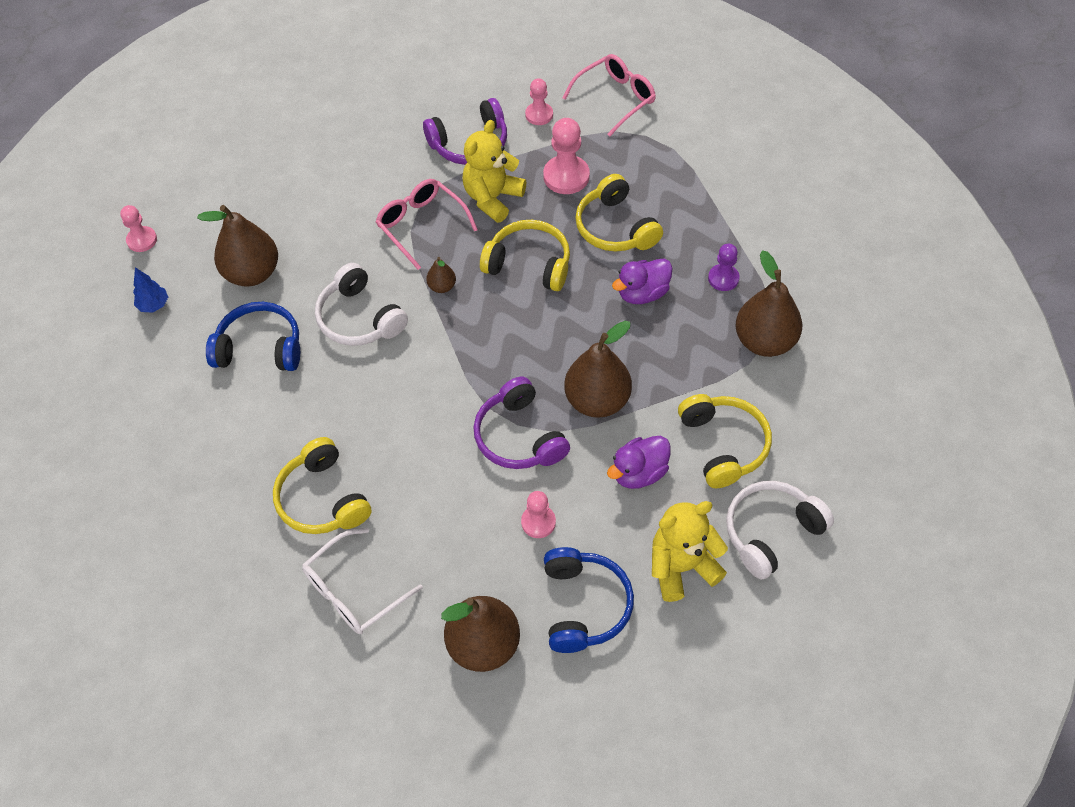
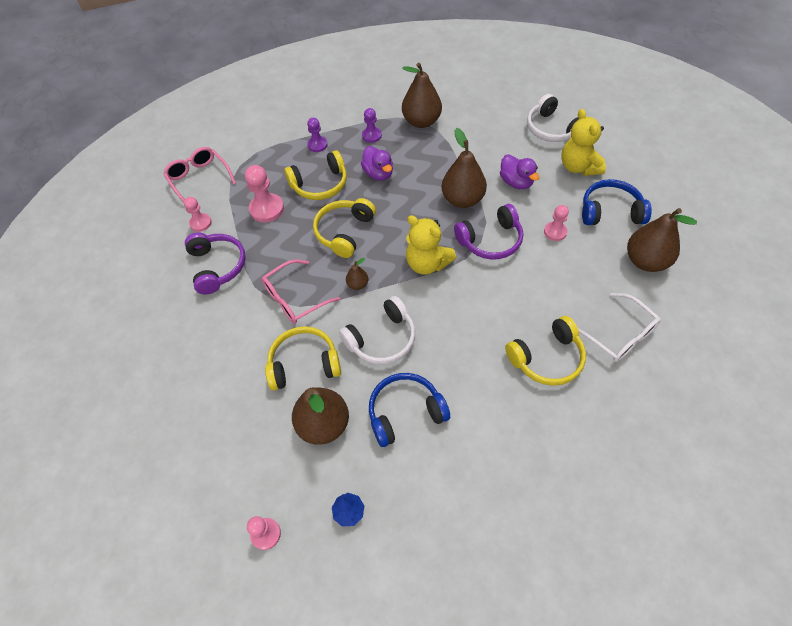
camera: 85 degrees left, 0 degrees up
(260, 348) = (405, 412): blue headphones -> blue headphones turned 60 degrees clockwise
(492, 198) = (277, 252): yellow teddy bear -> yellow teddy bear (427, 263)
(695, 215) = (317, 145): none -> purple pawn
(723, 445) = (495, 144): yellow headphones -> yellow headphones (304, 364)

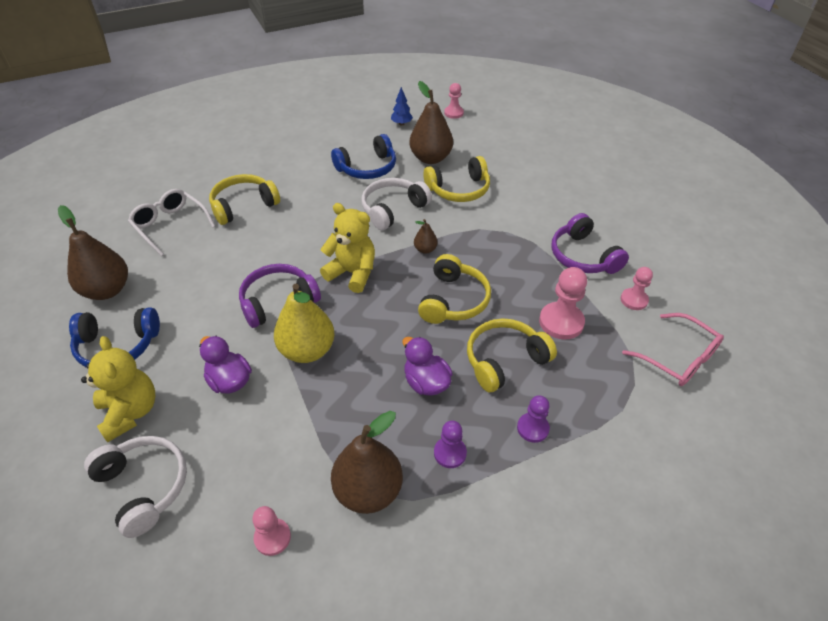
camera: 170 degrees right, 10 degrees down
(295, 298) = (486, 234): pink glasses -> none
(462, 199) = (307, 350): brown pear -> yellow pear
(555, 232) = (198, 316): pink pawn -> pink pawn (272, 537)

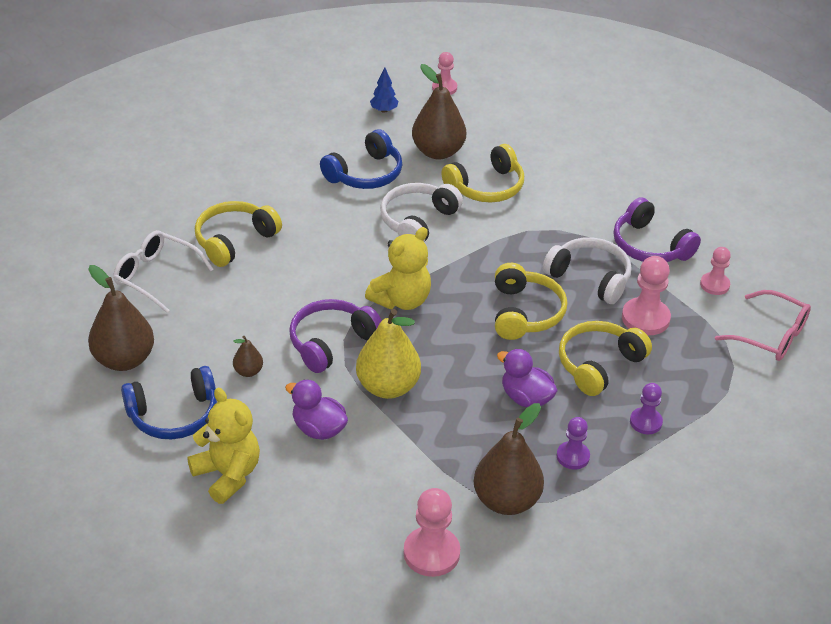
camera: 15 degrees left, 5 degrees down
(144, 486) = (282, 535): white headphones -> white headphones (590, 278)
(272, 537) = (431, 553): pink pawn -> pink pawn, size x1.60
(352, 273) = (401, 300): yellow teddy bear -> yellow teddy bear turned 120 degrees clockwise
(425, 249) = (473, 262): brown pear -> brown pear (248, 371)

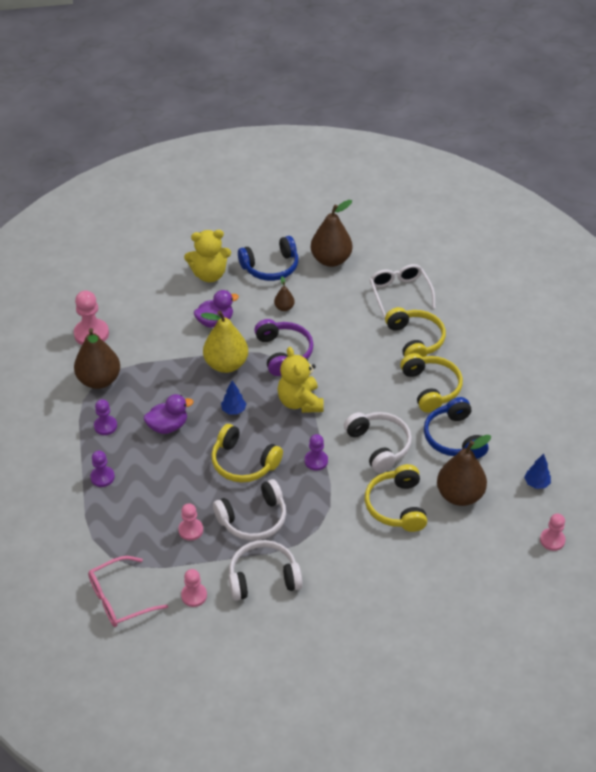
camera: 120 degrees right, 5 degrees up
(156, 276) = (400, 293): white glasses -> white glasses turned 75 degrees counterclockwise
(174, 415) = (271, 267): blue headphones -> blue headphones turned 120 degrees counterclockwise
(456, 350) = (234, 410): none -> blue tree
(476, 259) = (316, 461): none -> purple pawn
(599, 364) = (168, 479): yellow headphones -> yellow headphones (431, 388)
(645, 318) = (191, 530): pink pawn -> pink pawn, size x0.62
(650, 246) = (263, 578): purple headphones -> white headphones

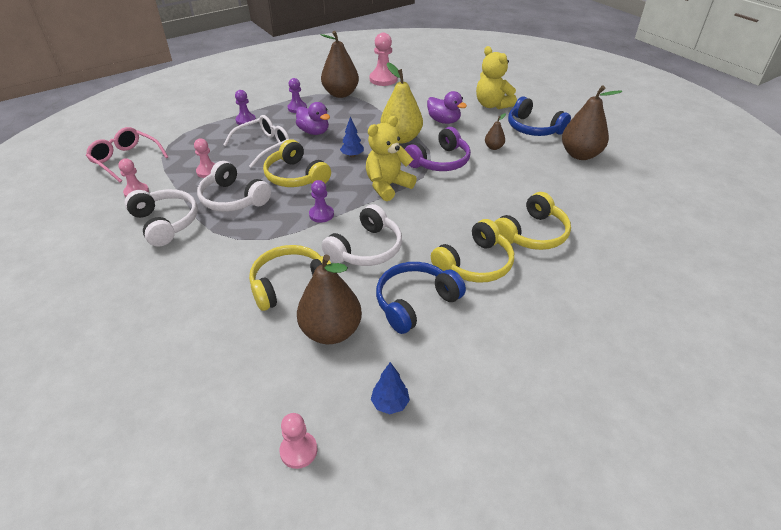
camera: 65 degrees right, 5 degrees down
(243, 463) = (296, 176): yellow headphones -> yellow headphones turned 45 degrees counterclockwise
(400, 293) = (585, 206): white glasses -> white glasses (263, 146)

